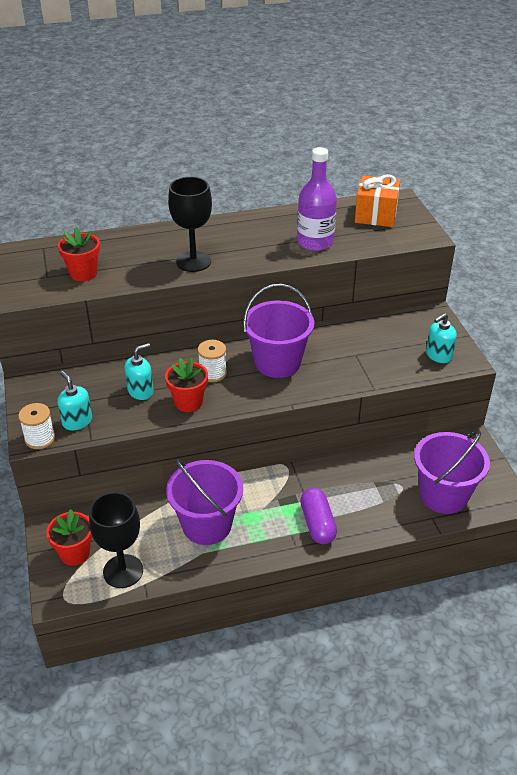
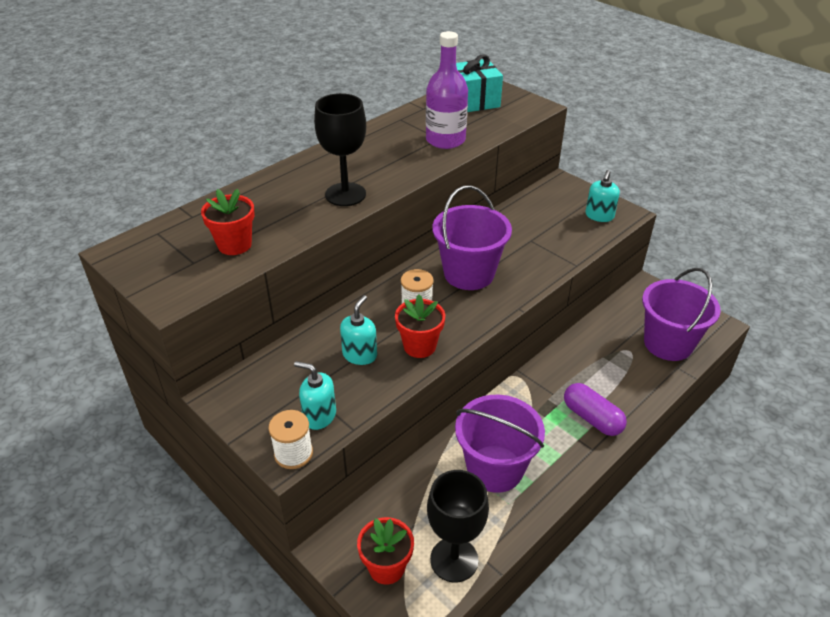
camera: 30 degrees left, 0 degrees up
(375, 215) = (474, 101): orange gift -> turquoise gift

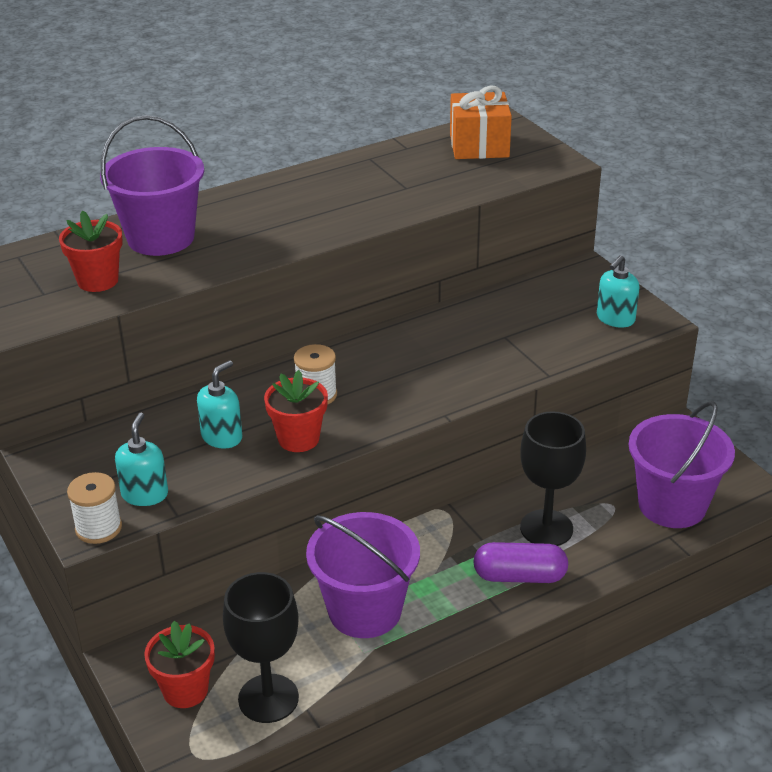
camera: 15 degrees right, 5 degrees down
(319, 416) = (145, 494): turquoise soap dispenser -> turquoise soap dispenser turned 60 degrees clockwise
(345, 194) = (254, 241): black goblet -> black goblet (546, 528)
(445, 140) = (413, 191): purple bottle -> none
(469, 274) = (402, 365): purple bucket -> purple bucket (161, 238)
(474, 101) = (479, 146): turquoise gift -> orange gift
(592, 418) = (519, 576): purple capsule -> purple capsule turned 60 degrees counterclockwise

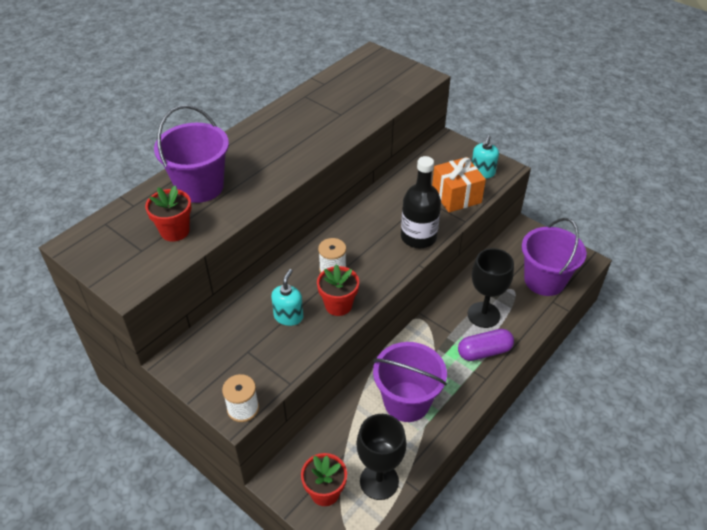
camera: 20 degrees left, 10 degrees up
(145, 494) = (260, 374): turquoise soap dispenser -> none
(465, 381) = (418, 237): none -> black bottle
(479, 146) = (368, 74): orange gift -> orange gift (456, 196)

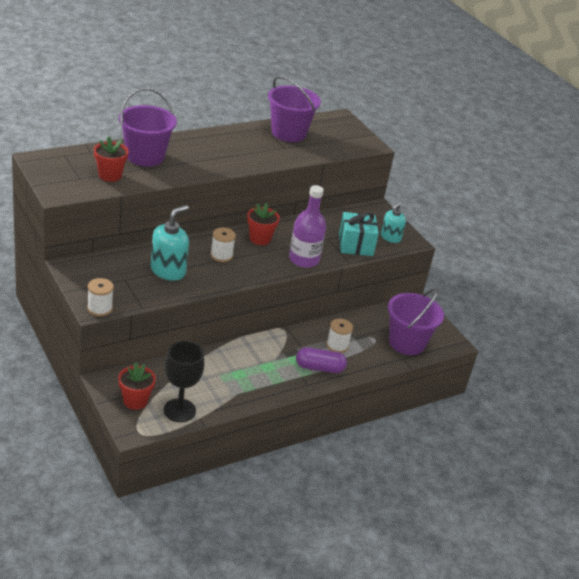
camera: 15 degrees right, 10 degrees down
(288, 316) = (168, 270): turquoise soap dispenser -> turquoise soap dispenser, size x1.56
(338, 305) = (210, 277): red flower pot -> red flower pot (260, 239)
(406, 401) = (234, 374): purple bucket -> purple bucket (288, 133)
(418, 237) = (304, 259): black bottle -> purple bottle
(456, 196) = (355, 245): orange gift -> turquoise gift
(483, 315) = (337, 345): black goblet -> white spool

